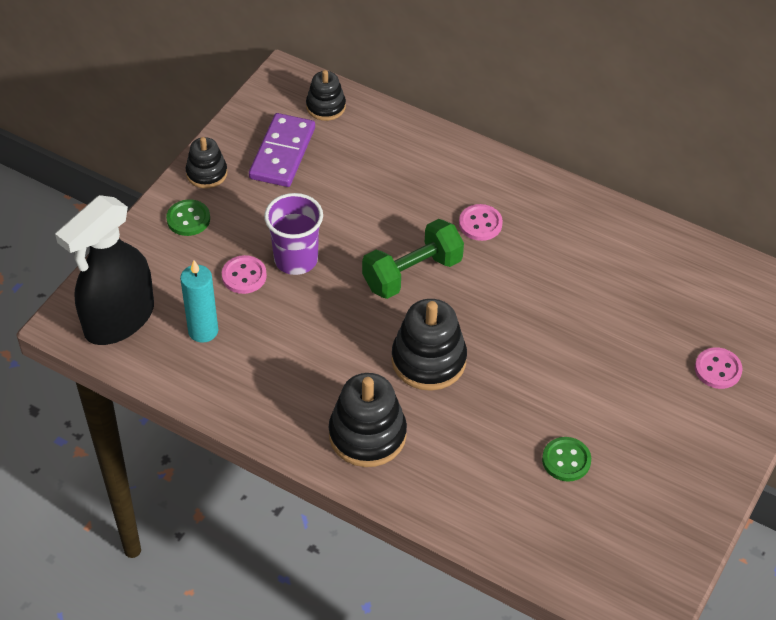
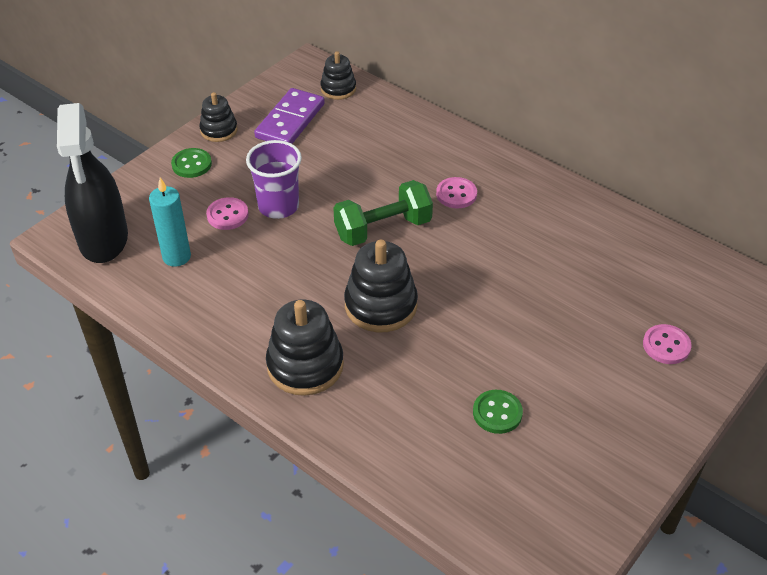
camera: 10 degrees right, 5 degrees down
(119, 320) = (103, 239): black spray bottle -> black spray bottle turned 60 degrees counterclockwise

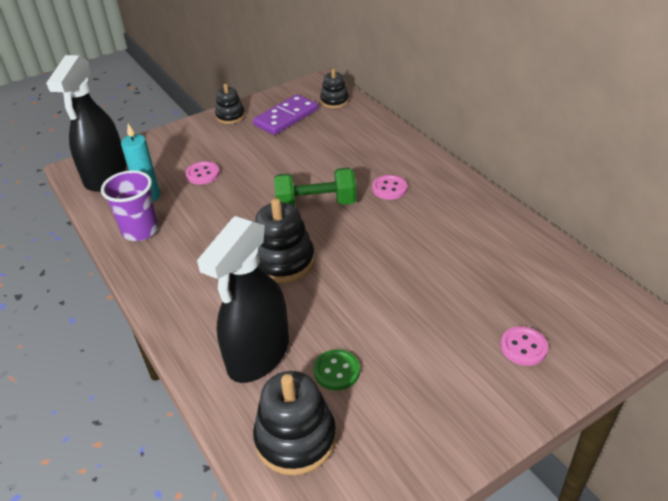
camera: 20 degrees right, 5 degrees down
(191, 164) = (197, 136): green button -> none
(278, 206) = (244, 174): purple cup -> purple cup (140, 230)
(305, 365) = (197, 295): black stacking toy -> black stacking toy (295, 438)
(408, 416) = (258, 355): none -> black spray bottle

